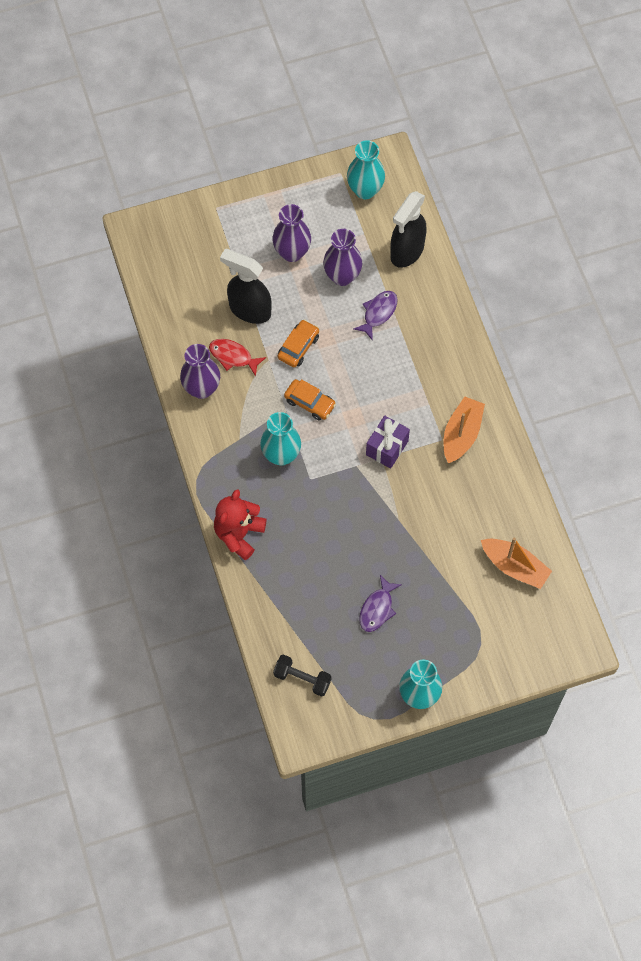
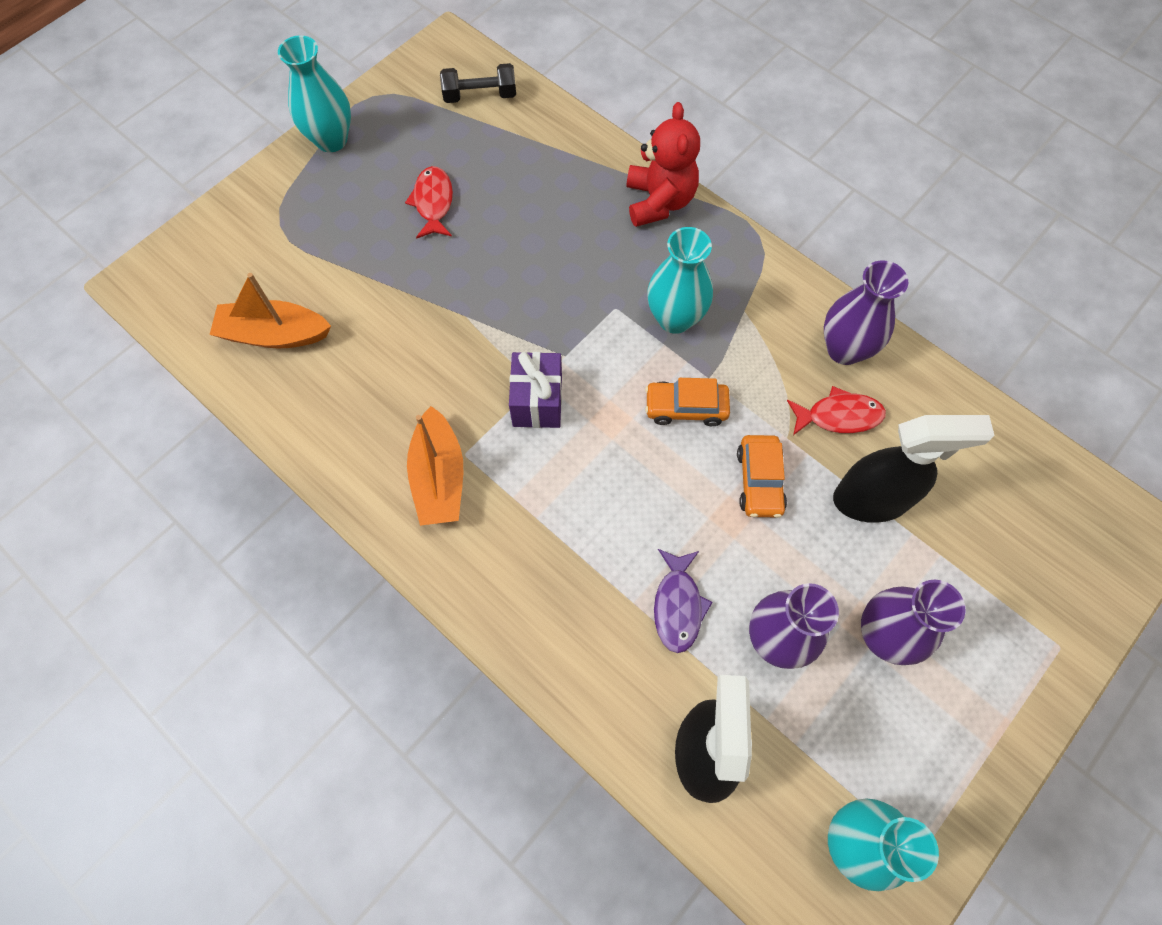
camera: 150 degrees right, 0 degrees up
(377, 608) = (433, 203): purple fish -> red fish

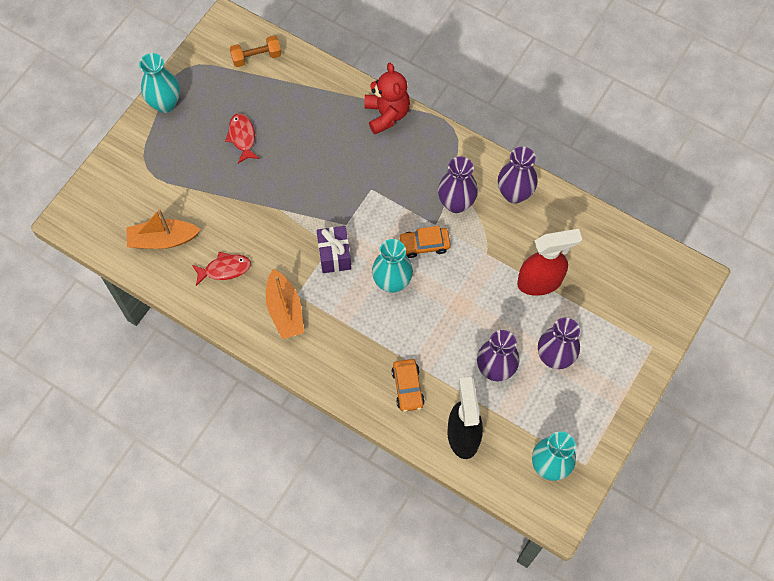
camera: 10 degrees left, 0 degrees up
(480, 95) = (256, 57): black dumbbell -> orange dumbbell
(675, 318) = (409, 190): turquoise vase -> turquoise vase (392, 282)
(678, 605) = (437, 360): purple fish -> none
(747, 350) = (456, 203): none -> purple vase
(759, 481) = (474, 282): orange car -> orange car (407, 388)
(839, 416) = (515, 235): red fish -> red fish (224, 269)
(871, 499) = (540, 282): black spray bottle -> red spray bottle

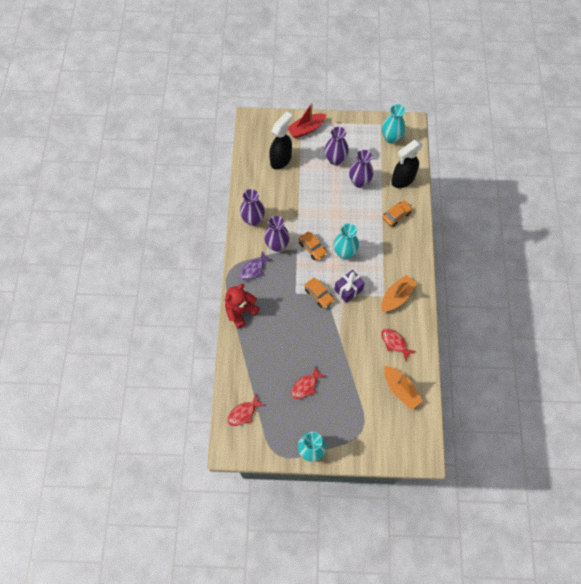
camera: 120 degrees left, 0 degrees up
(256, 57) = (243, 413): orange dumbbell -> red fish
(351, 216) = (319, 295): none -> orange car
(437, 158) = (254, 269): none -> purple fish
(540, 282) = (298, 184): red spray bottle -> none
(596, 281) = (281, 159): none -> black spray bottle
(635, 346) = (306, 129): none -> red boat

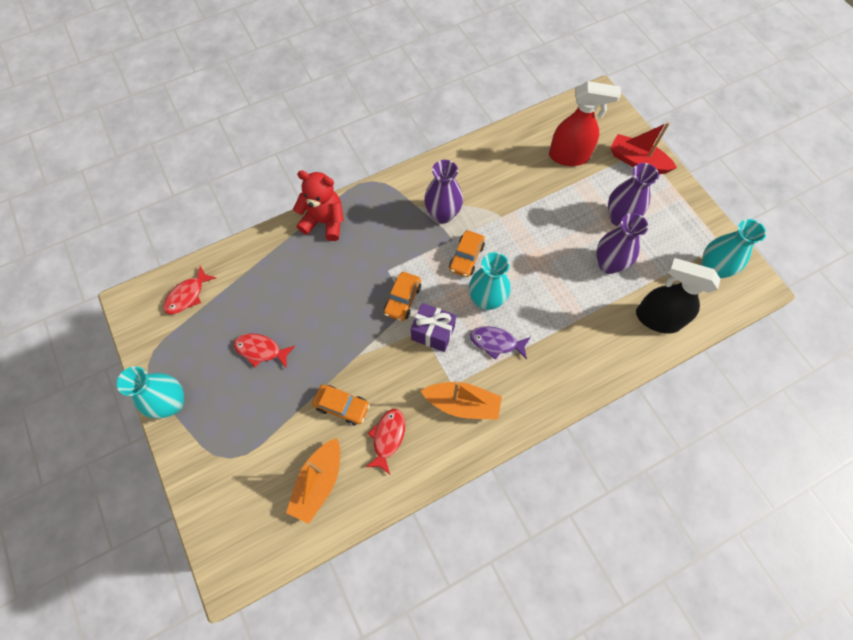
camera: 60 degrees right, 0 degrees up
(243, 413) = (187, 295): red fish -> red fish turned 75 degrees counterclockwise
(253, 219) = (460, 170): purple vase -> none
(254, 269) = (392, 206): purple fish -> purple fish (496, 342)
(281, 159) = (569, 156): black spray bottle -> red spray bottle
(396, 215) = (592, 339): orange car -> orange car (342, 406)

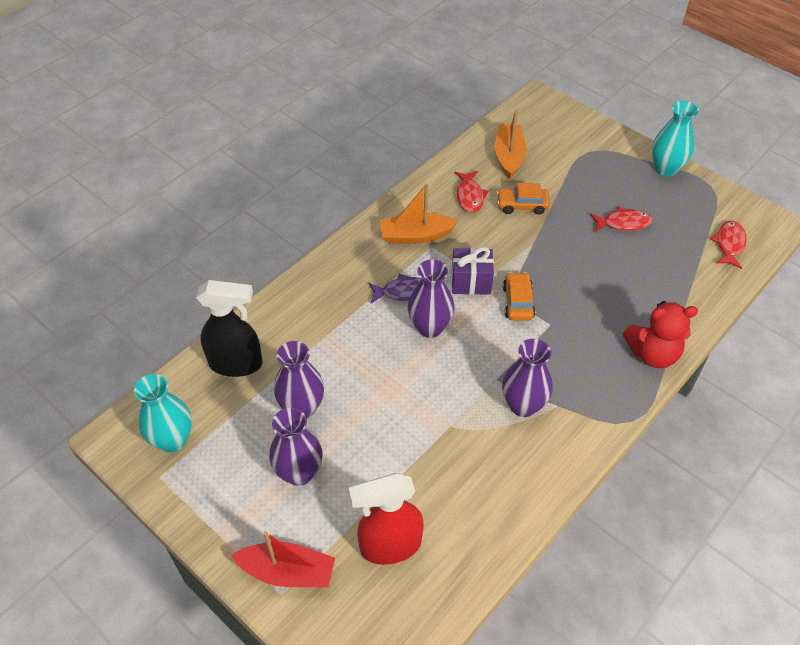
camera: 160 degrees right, 15 degrees down
(466, 257) = (471, 364): orange car -> none
(486, 300) = (430, 327): turquoise vase -> purple vase

